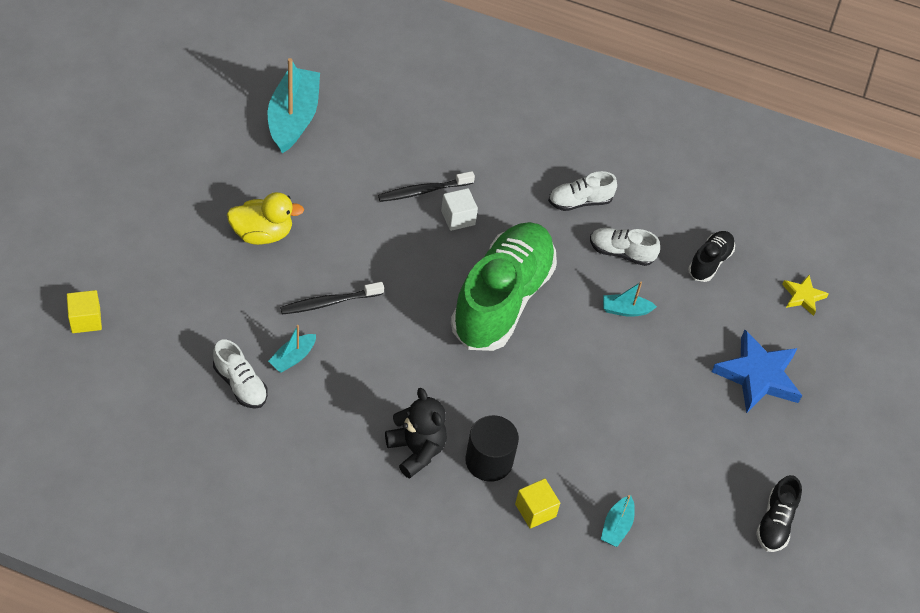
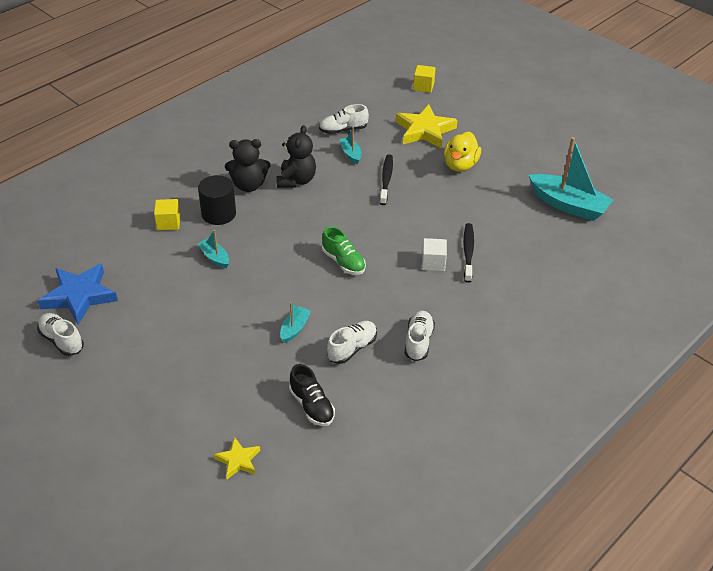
camera: 120 degrees right, 10 degrees down
(200, 290) = (424, 130): none -> yellow star
(379, 399) = (296, 180): none -> black teddy bear
(502, 300) = (343, 262): green shoe -> green shoe, size x0.44
(616, 526) = (127, 256): turquoise boat -> turquoise boat (215, 257)
(758, 376) = (183, 388): blue star -> blue star (79, 296)
(775, 522) = (62, 340): black shoe -> white shoe

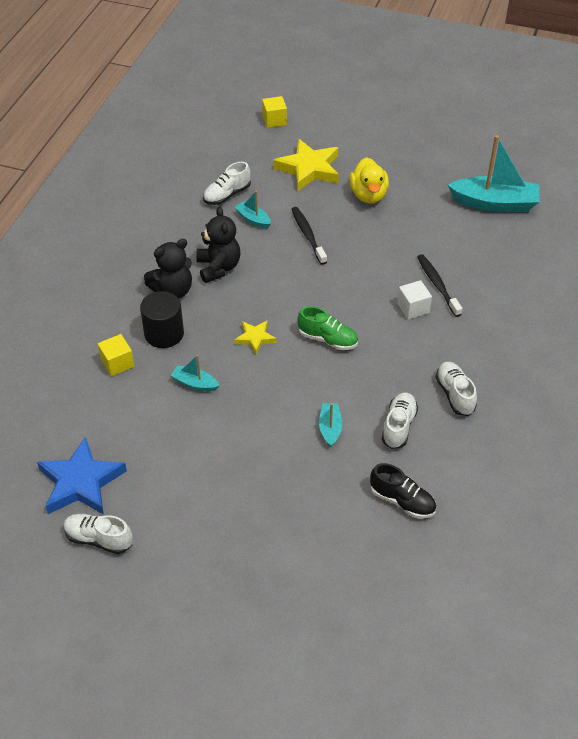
camera: 25 degrees left, 5 degrees up
(238, 460) = (372, 587): yellow star -> yellow star (255, 338)

